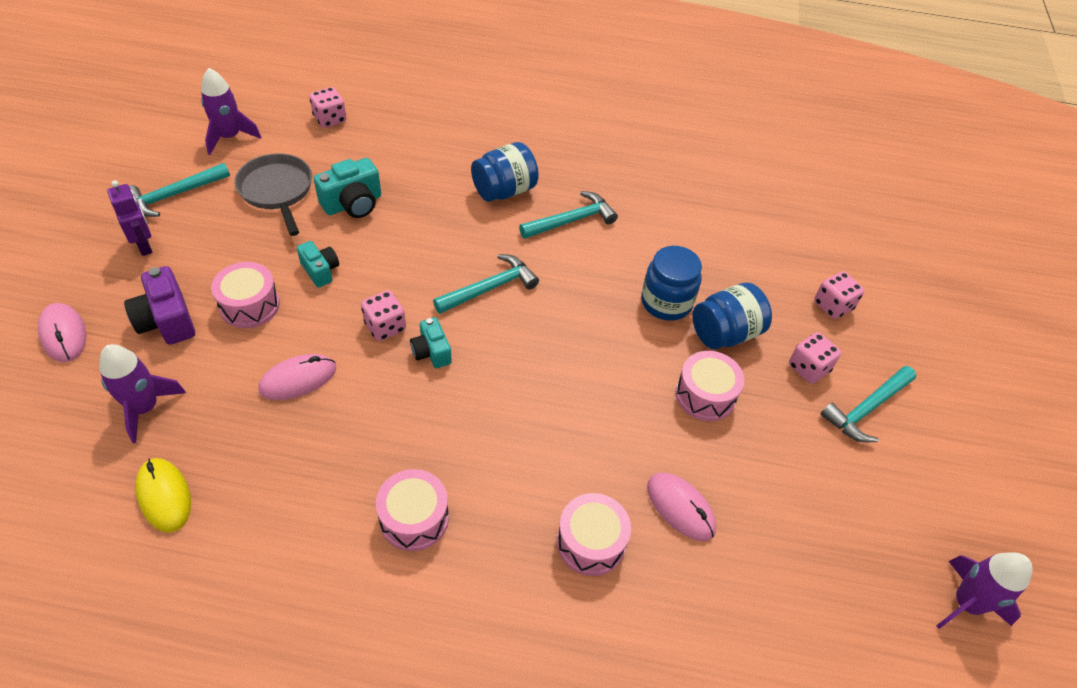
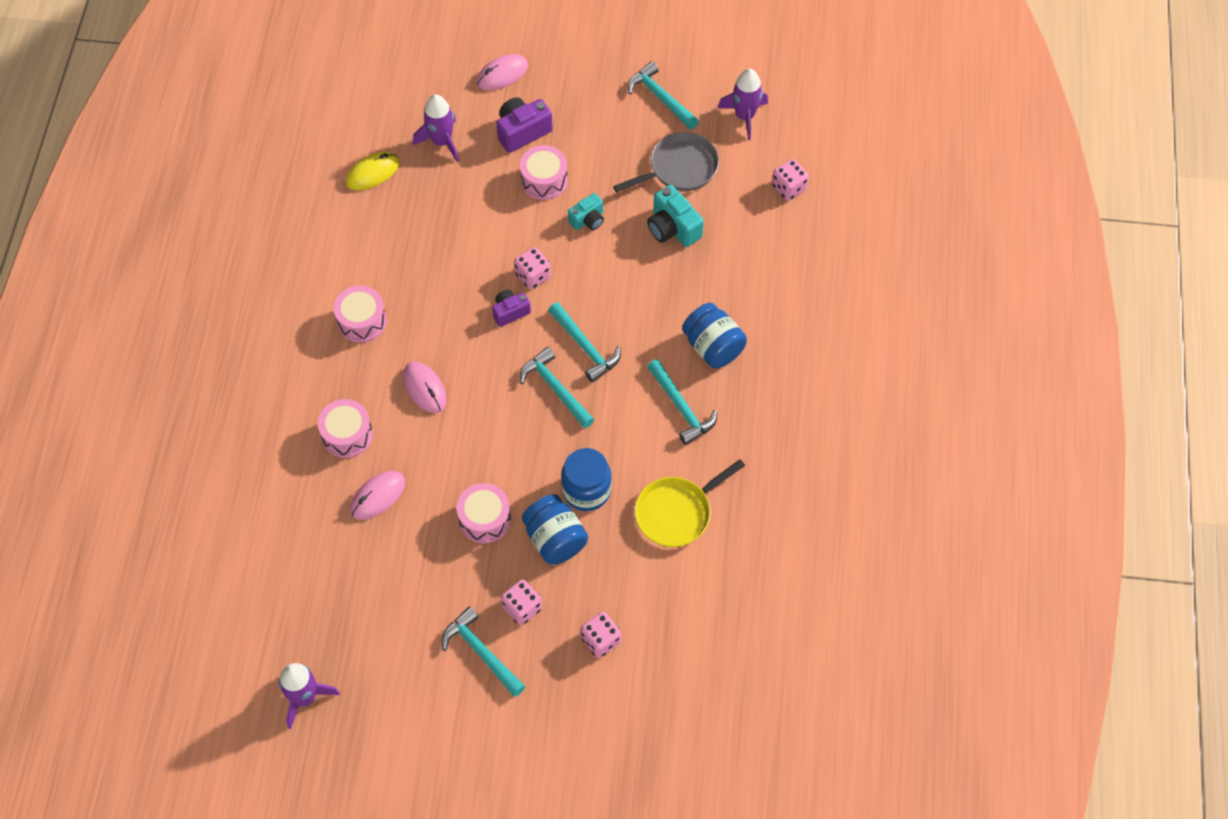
camera: 90 degrees right, 10 degrees up
(144, 245) = (598, 95): purple robot -> none
(298, 379) = (475, 227): pink mouse -> pink mouse (425, 388)
(431, 352) = (510, 312): turquoise camera -> purple camera
(540, 318) = (555, 389): none -> turquoise hammer
(688, 236) = (677, 512): none -> yellow pan

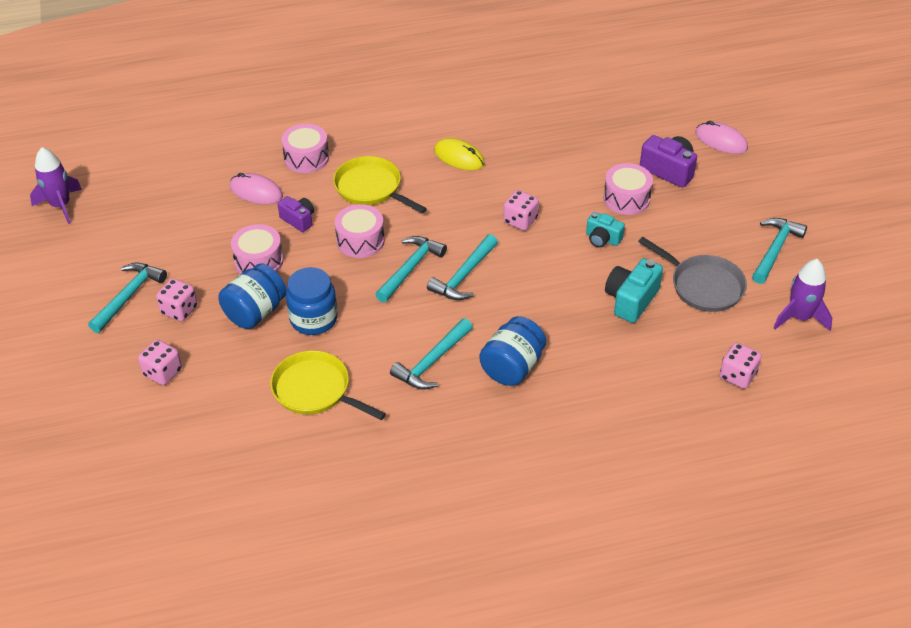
camera: 70 degrees right, 15 degrees down
(362, 321) = (418, 134): pink drum -> pink drum (360, 241)
(372, 173) = (565, 97): yellow mouse -> yellow mouse (459, 157)
(425, 388) = (371, 188): pink mouse -> yellow pan
(442, 142) = (623, 126): purple rocket -> none
(510, 312) = (474, 217): purple camera -> purple camera (298, 220)

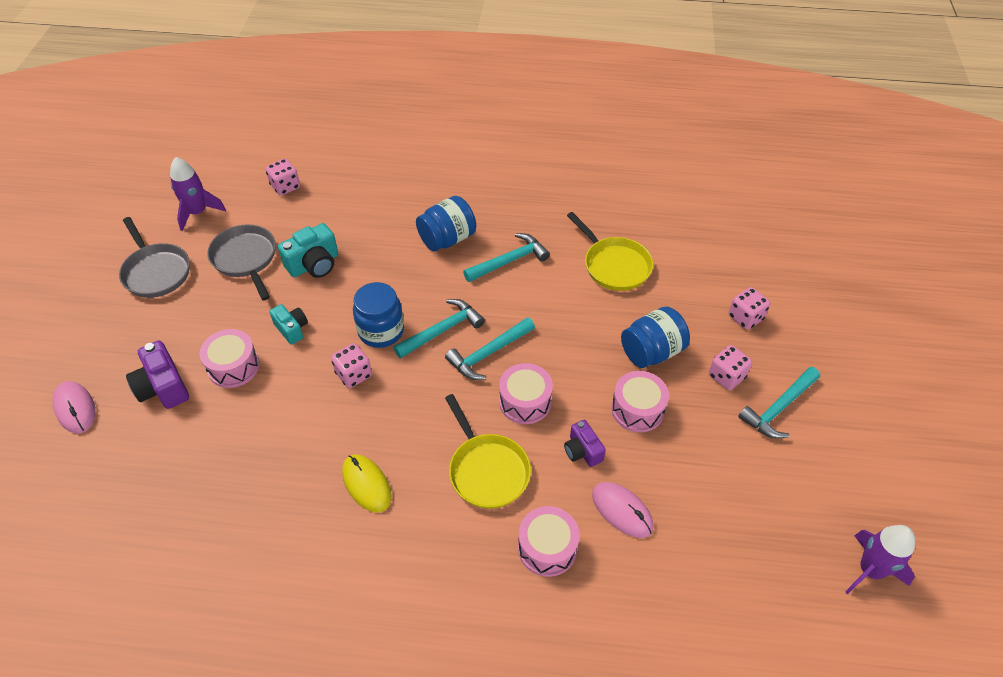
camera: 160 degrees left, 5 degrees up
(313, 319) = (598, 328): blue jar -> blue jar (381, 331)
(775, 250) = (156, 272): turquoise hammer -> grey pan

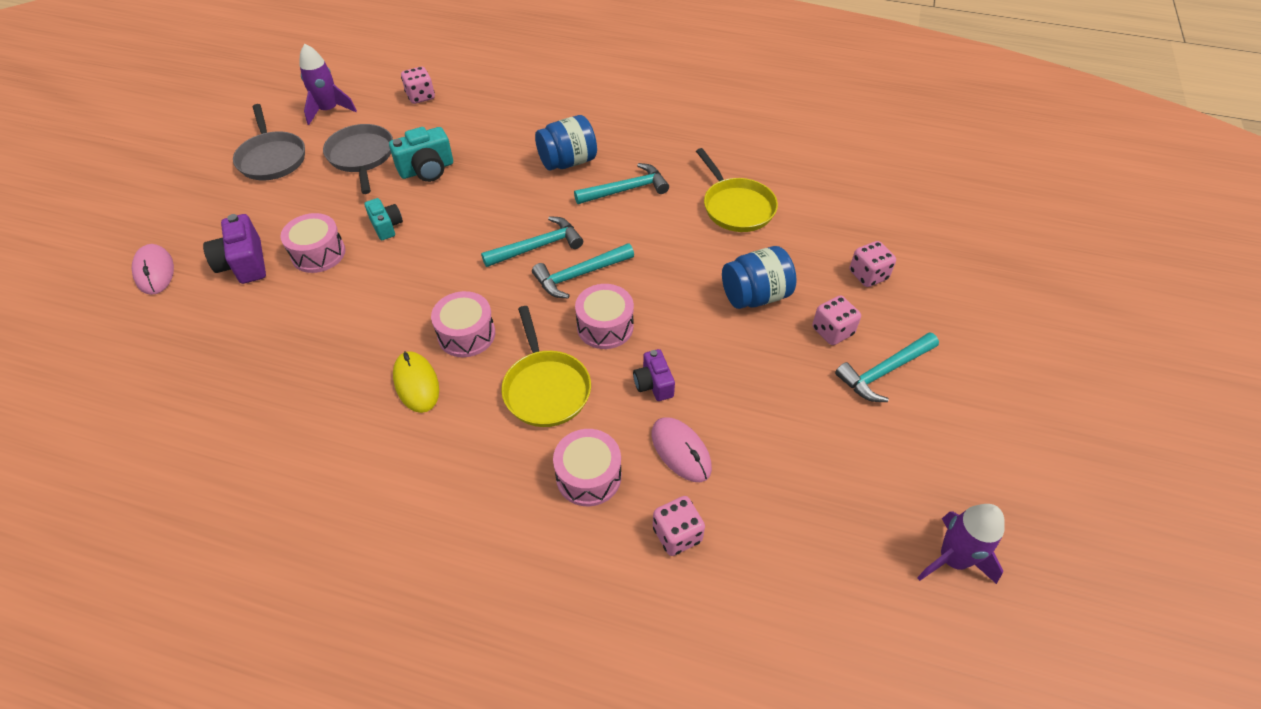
camera: 10 degrees right, 0 degrees up
(354, 374) = (435, 276): pink dice -> pink dice (677, 534)
(381, 331) = (475, 239): blue jar -> none
(637, 409) = (724, 351): pink drum -> pink drum (466, 334)

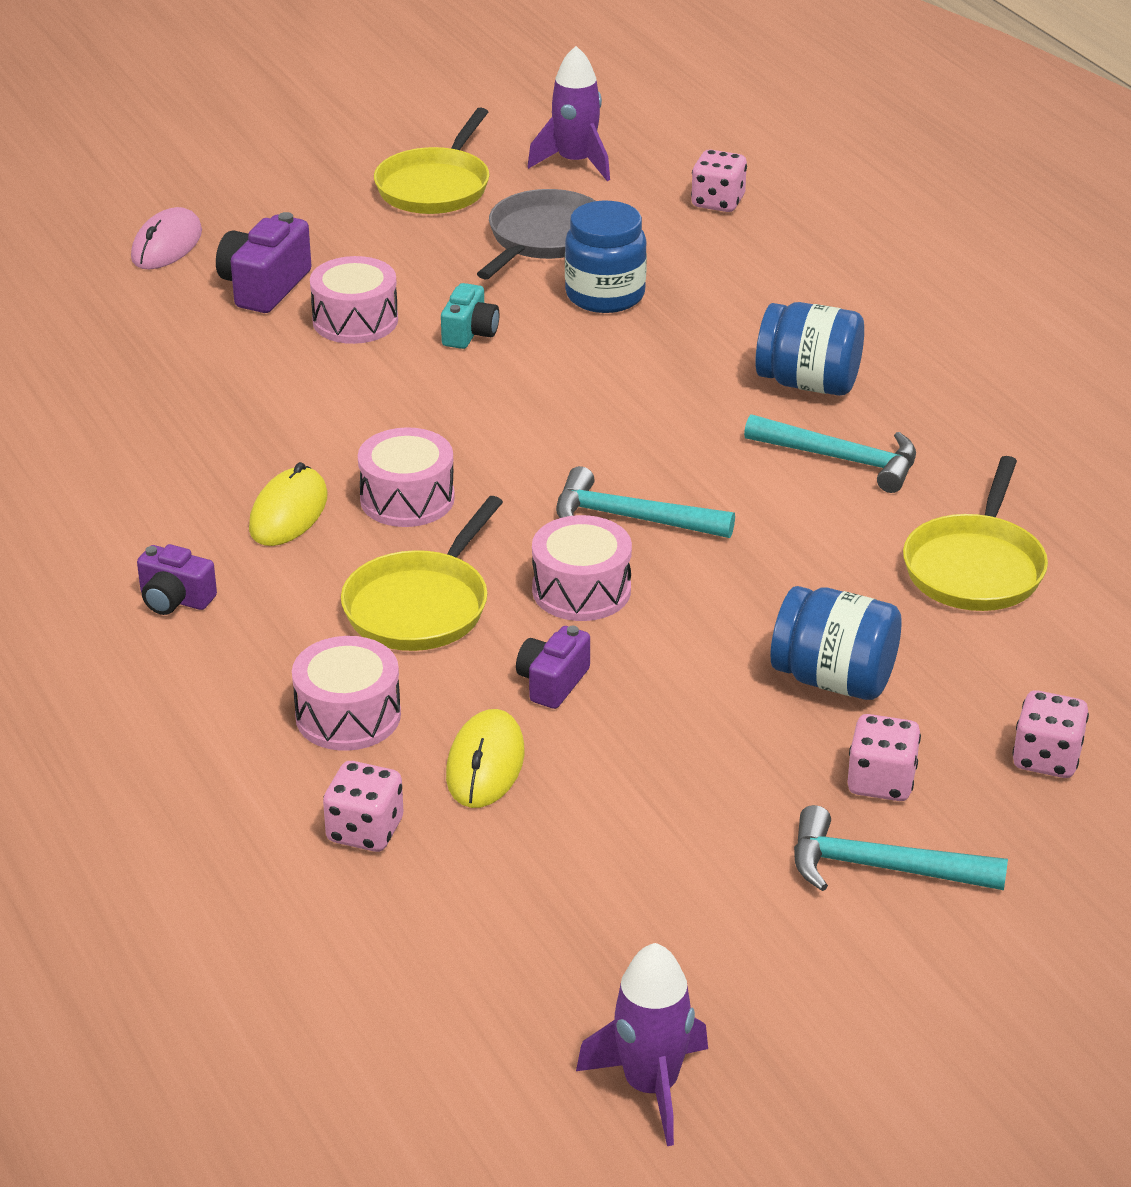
camera: 45 degrees right, 15 degrees down
(272, 158) = (435, 187): grey pan -> yellow pan
(418, 479) = (175, 599): none -> purple camera
(427, 170) = (605, 295): turquoise camera -> blue jar
(537, 247) = (622, 458): turquoise hammer -> none
(681, 451) = (485, 764): pink mouse -> yellow mouse

